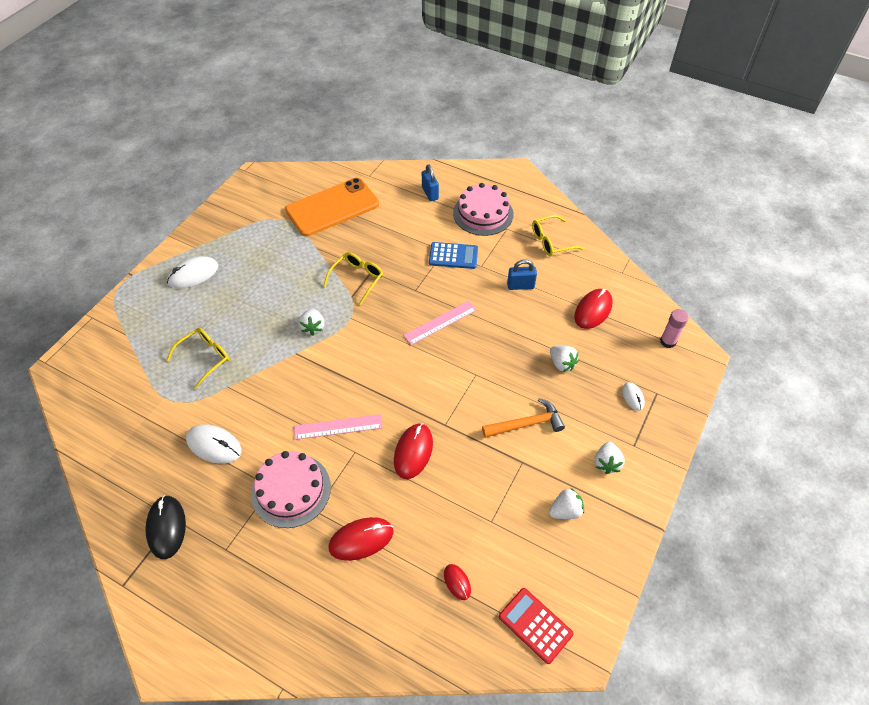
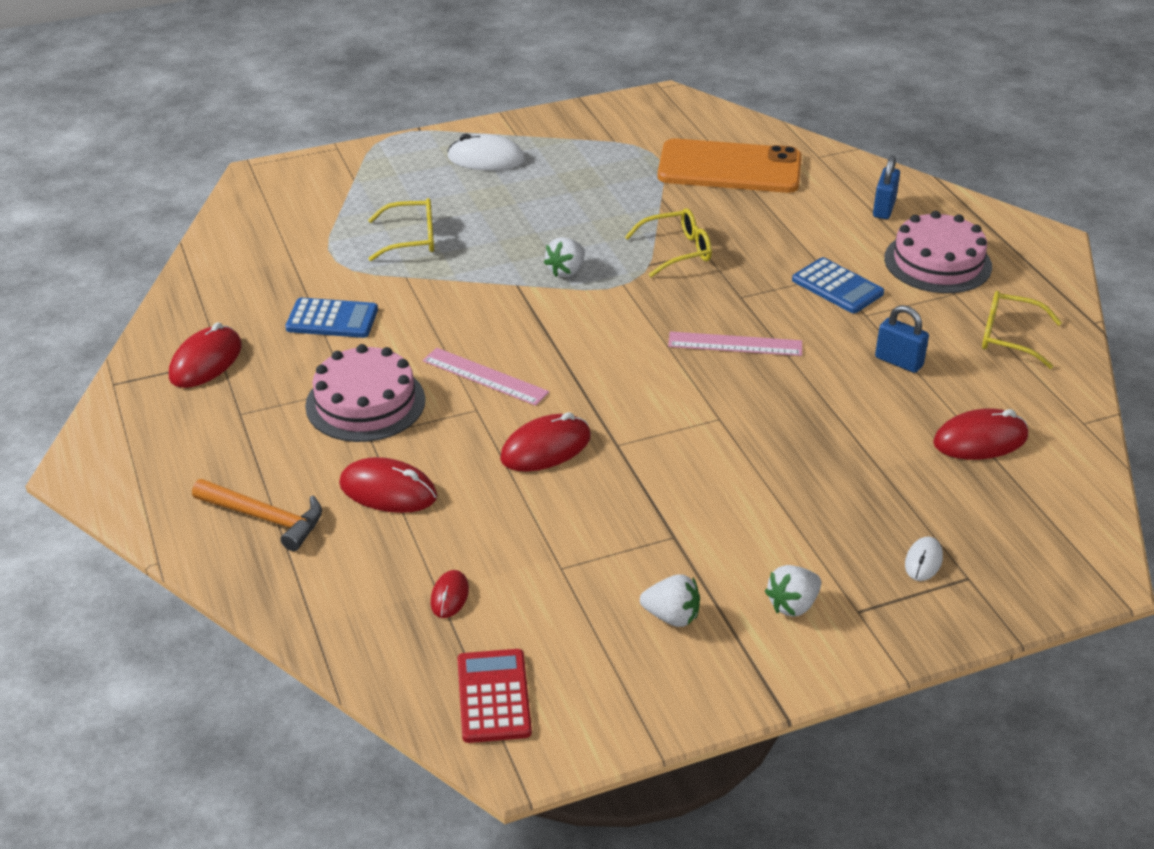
camera: 40 degrees right, 15 degrees down
(166, 527) = (206, 361): black mouse -> red mouse
(214, 445) = (332, 319): white mouse -> blue calculator
(526, 424) = (727, 503): orange hammer -> orange hammer (265, 518)
(562, 364) = (857, 471): white strawberry -> none
(668, 341) = (1062, 533): pink glue stick -> none

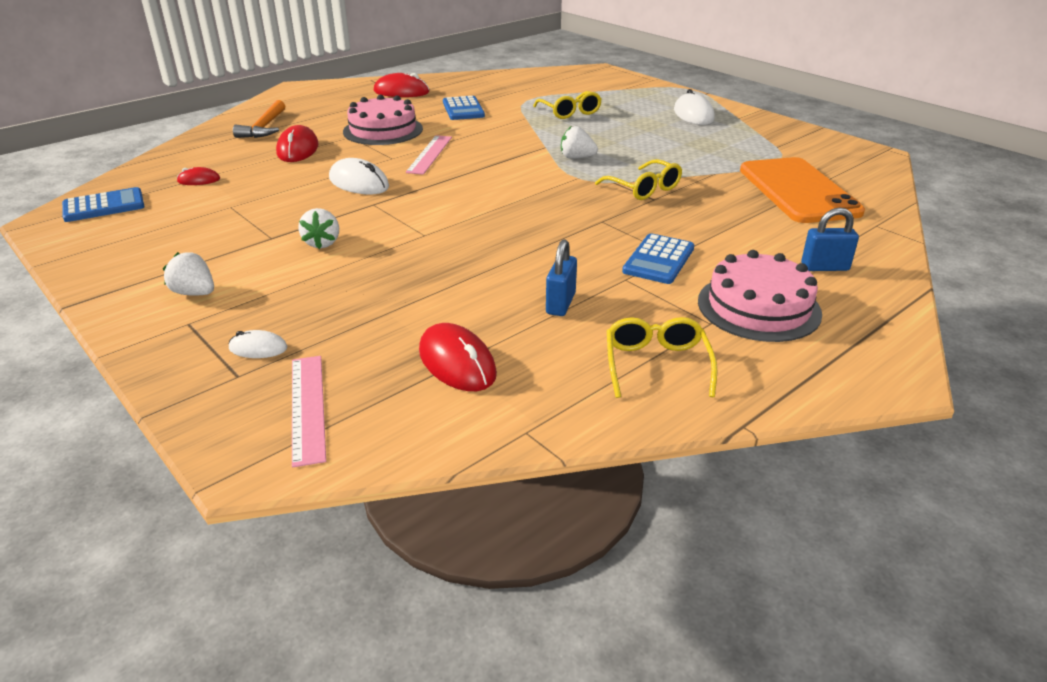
camera: 70 degrees right, 5 degrees down
(494, 696) = (104, 206): red calculator -> blue calculator
(545, 448) = (359, 183): red mouse -> white mouse
(672, 616) = (180, 249): white strawberry -> white strawberry (322, 243)
(735, 344) = (530, 227): pink ruler -> pink ruler (308, 407)

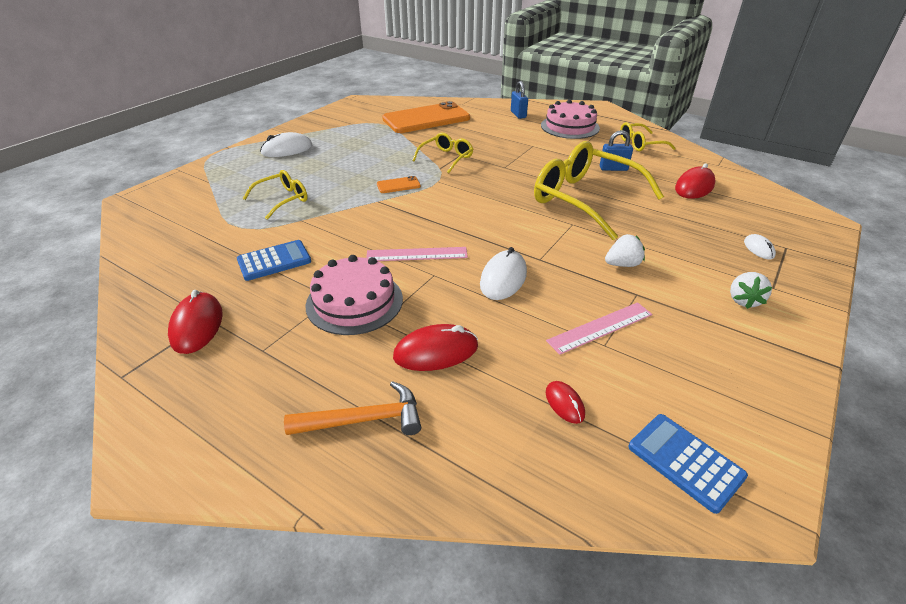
camera: 105 degrees left, 5 degrees up
(308, 407) = (776, 217): pink ruler -> pink ruler (600, 327)
(477, 256) = (584, 199): none -> yellow glasses
(576, 158) = (398, 185): white strawberry -> orange phone
(658, 260) = (542, 149): blue calculator -> none

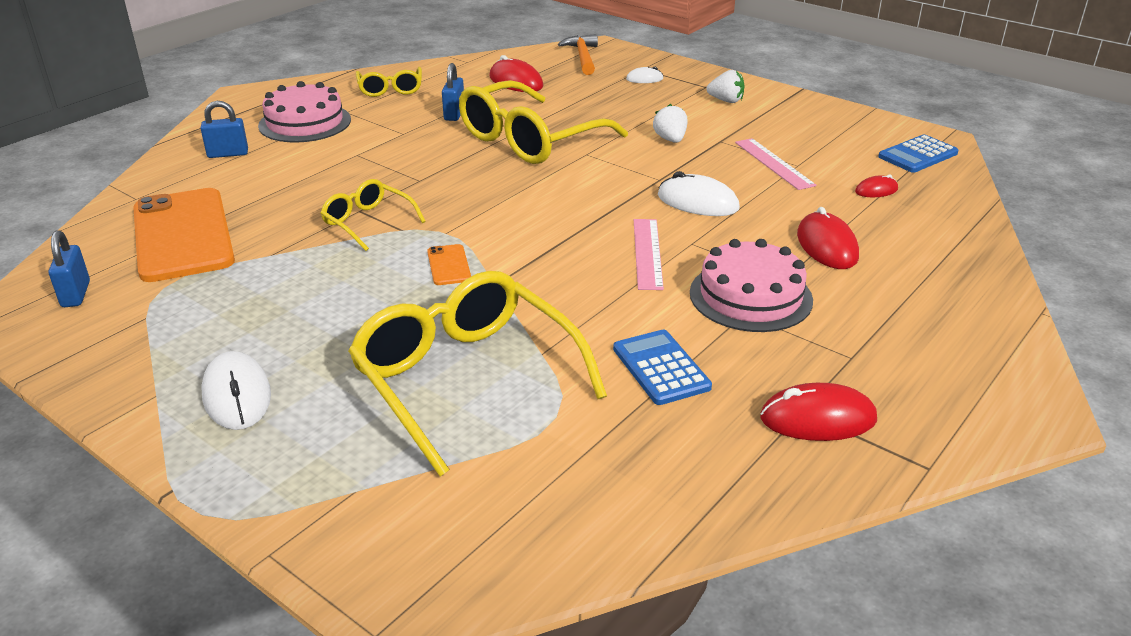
camera: 85 degrees left, 5 degrees down
(283, 199) = (466, 379): yellow glasses -> yellow glasses, size x1.96
(363, 419) = (930, 285): orange hammer -> orange hammer (582, 57)
(372, 109) = (76, 294): none -> blue padlock

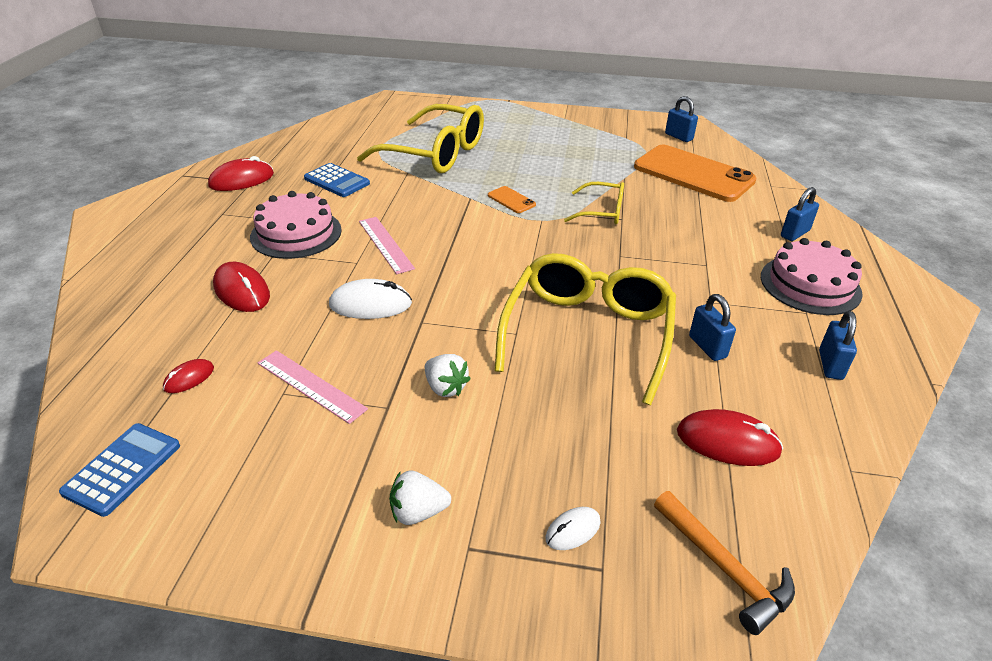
camera: 150 degrees right, 5 degrees up
(237, 395) = (531, 125): white mouse -> none
(390, 89) = (830, 365): yellow glasses -> blue padlock

